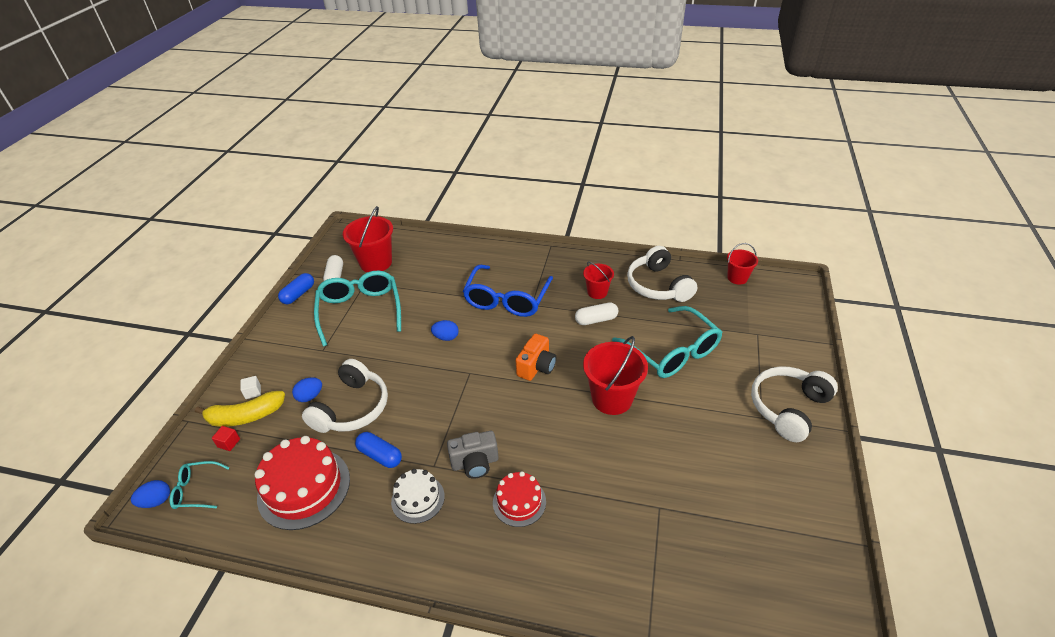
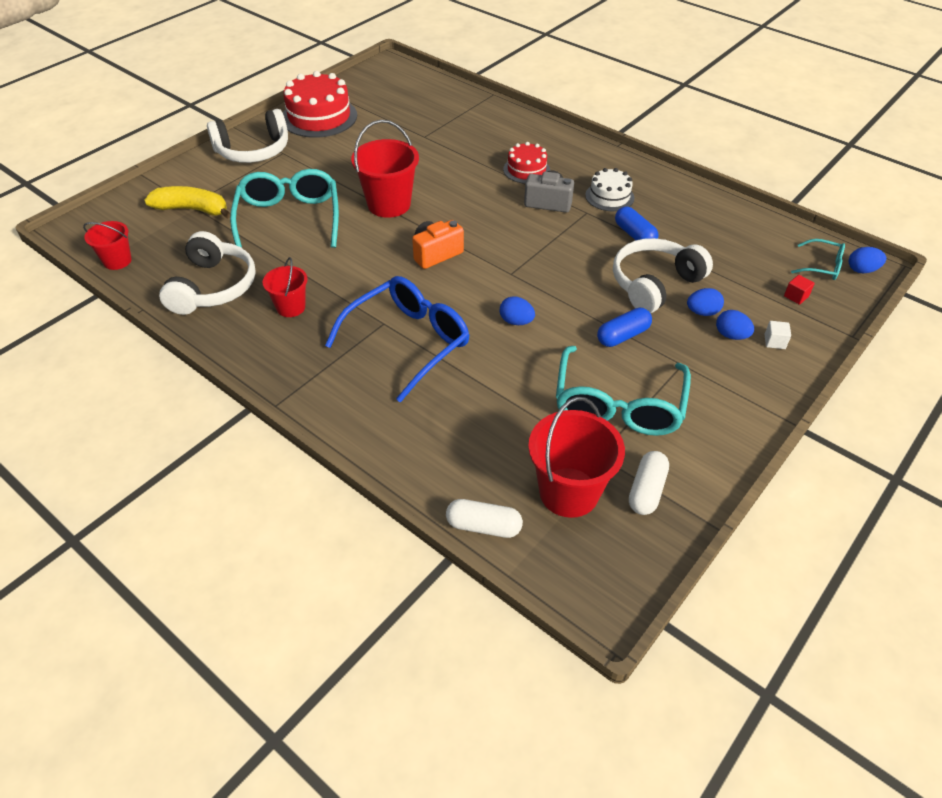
camera: 155 degrees left, 5 degrees up
(245, 416) = (781, 317): yellow banana -> yellow banana (193, 209)
(287, 385) = (731, 335): none -> blue egg
(298, 294) = (713, 476): blue capsule -> blue capsule (623, 336)
(304, 487) = (712, 235): red cake -> red cake (319, 117)
(596, 320) = (328, 276): white capsule -> white capsule (483, 526)

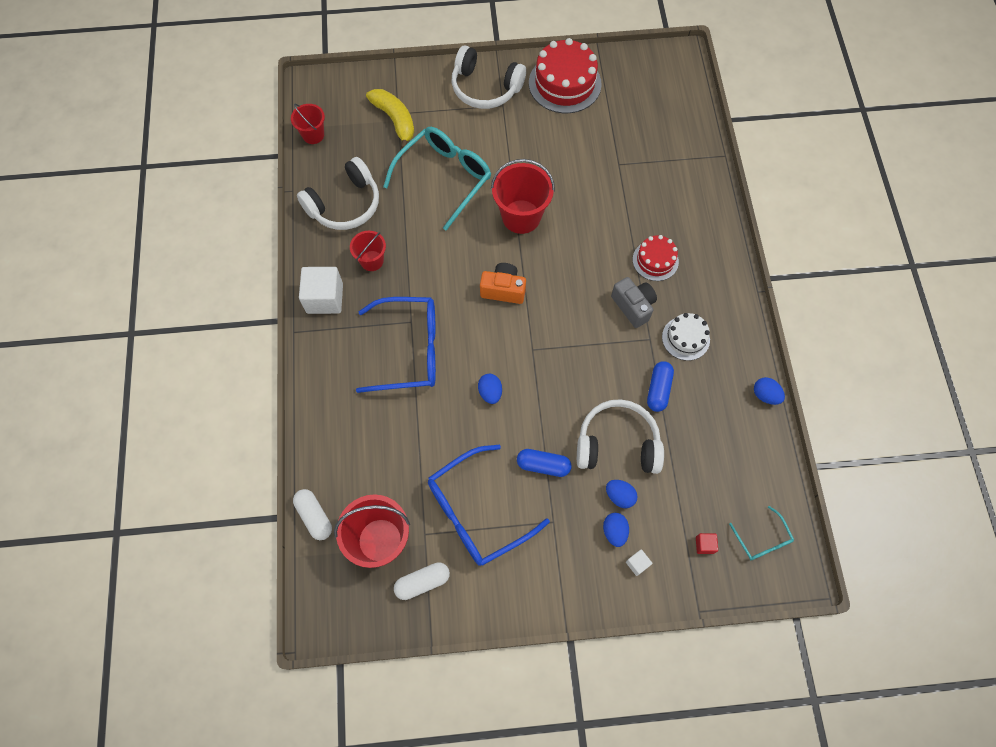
camera: 45 degrees right, 20 degrees up
(277, 361) = (325, 298): none -> white cube
(618, 404) = (477, 511): turquoise glasses -> blue glasses
(862, 270) = (788, 570): blue egg -> blue egg (765, 395)

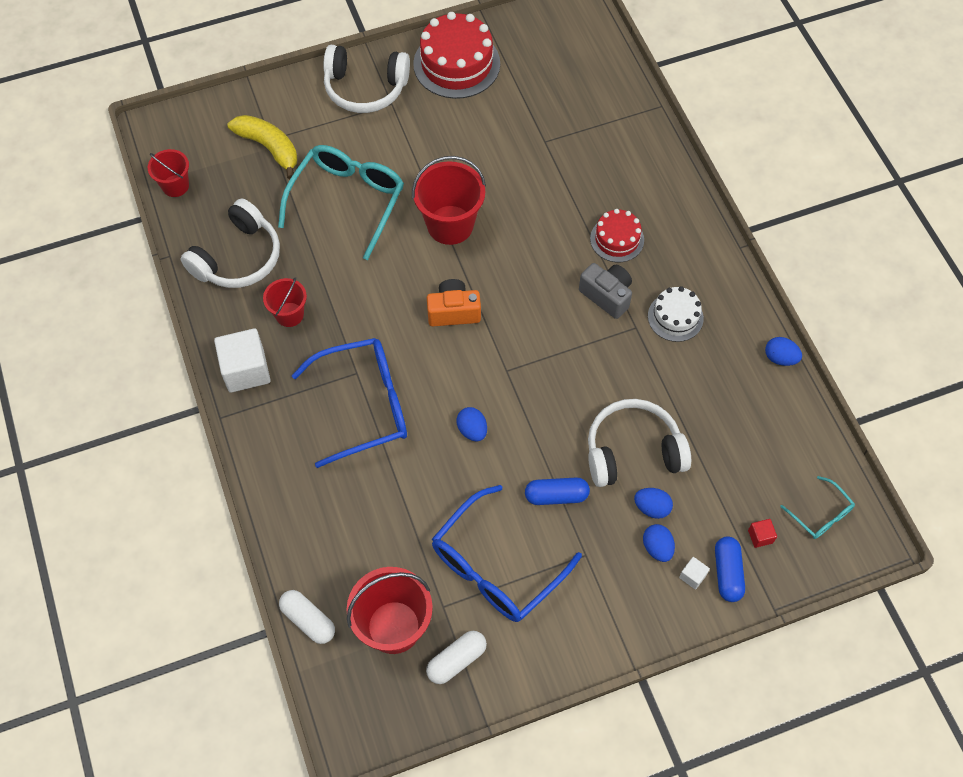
camera: 15 degrees left, 5 degrees down
(658, 389) = (661, 380): blue capsule -> blue capsule (727, 573)

